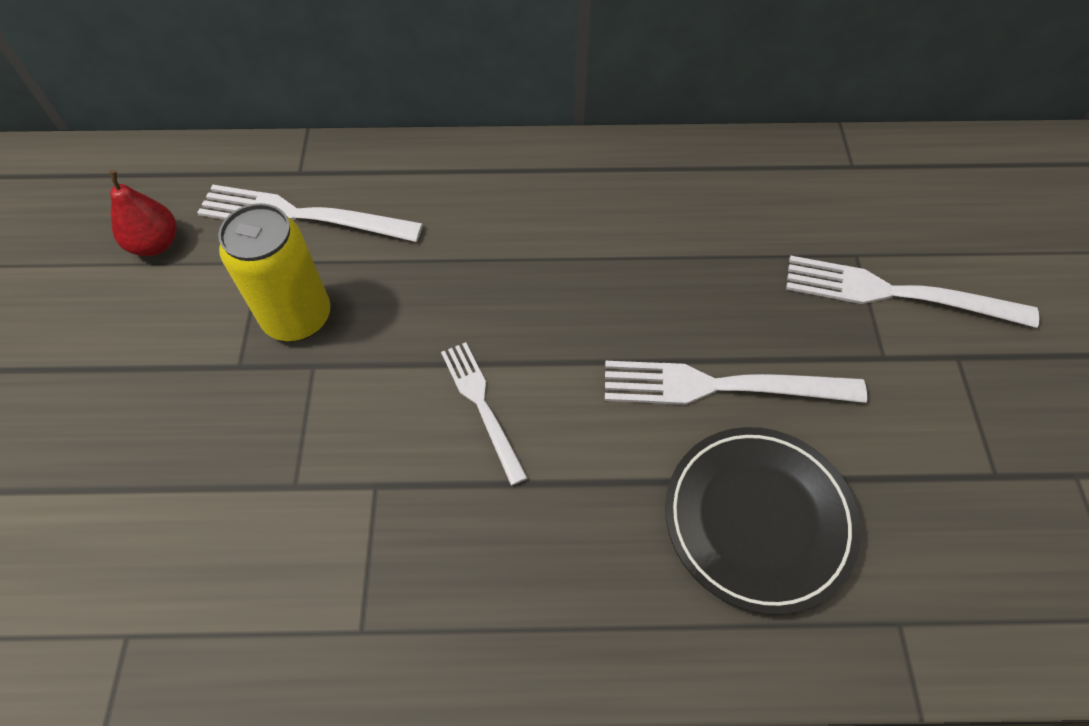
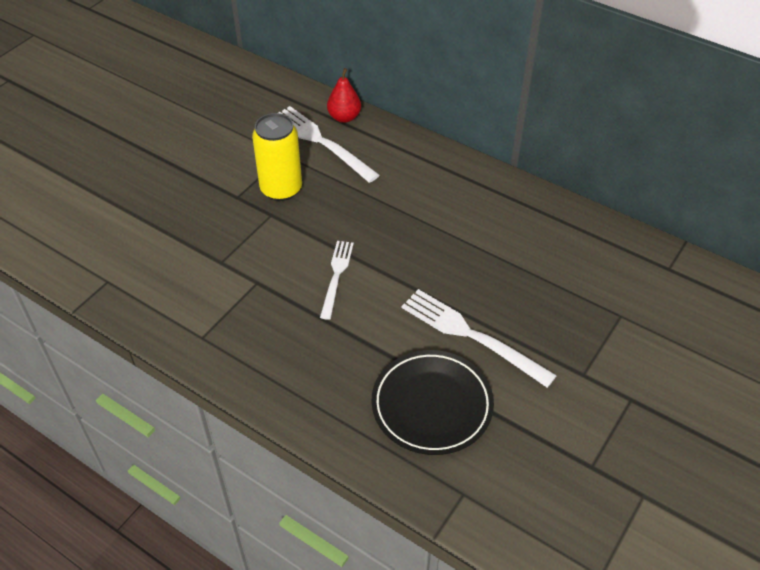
camera: 35 degrees right, 10 degrees down
(156, 244) = (242, 122): red pear -> red pear (344, 117)
(897, 293) = (625, 348): white fork -> none

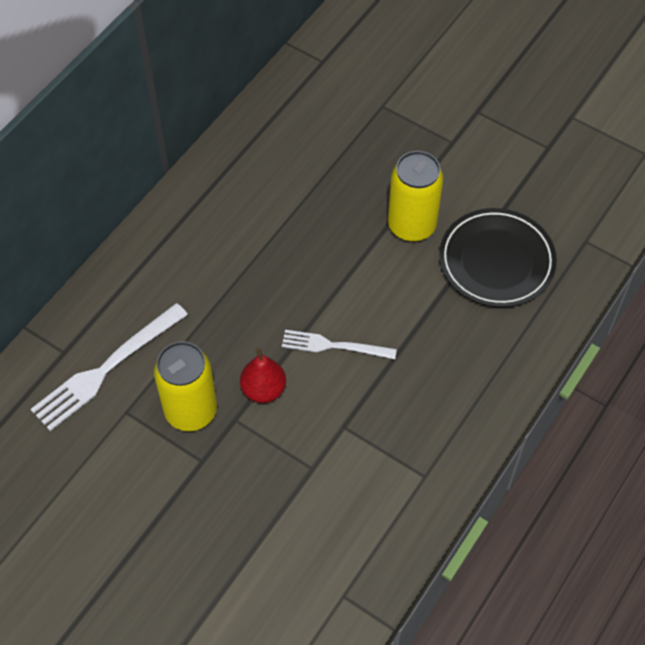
camera: 90 degrees left, 10 degrees up
(344, 117) = (60, 344): red pear -> red pear (263, 389)
(471, 335) = (411, 225): white fork -> yellow can

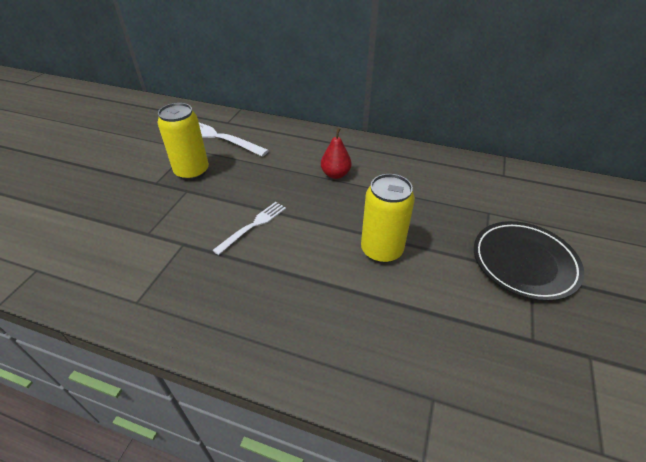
camera: 75 degrees right, 15 degrees down
(263, 389) = (211, 198): red pear -> red pear (335, 174)
(334, 346) = (253, 226): white fork -> white fork turned 45 degrees clockwise
(496, 261) = (370, 317): black plate -> black plate (524, 263)

